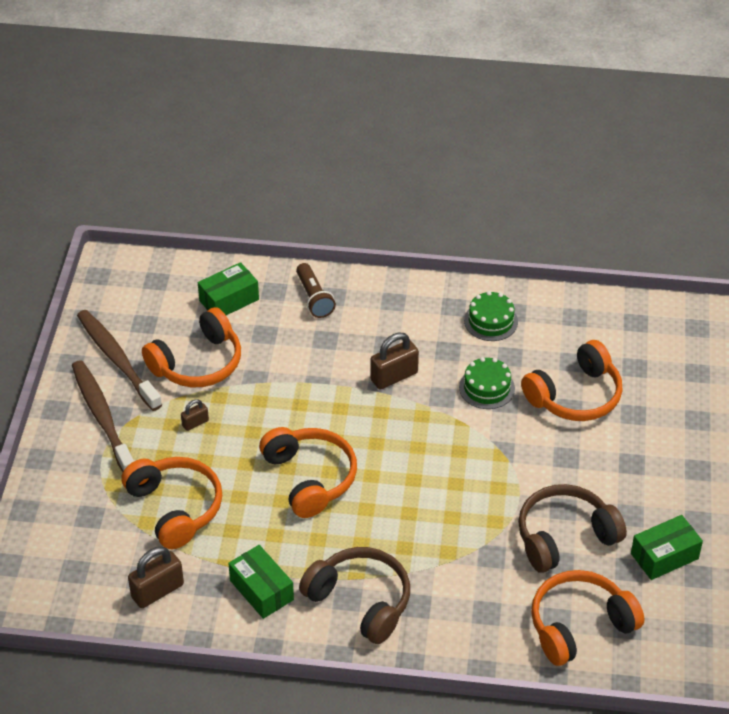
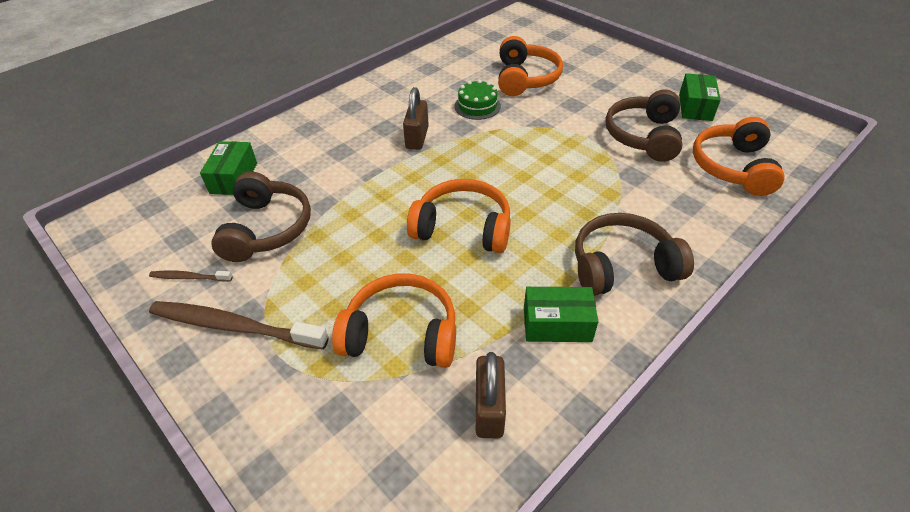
camera: 50 degrees left, 0 degrees up
(117, 359) = (189, 277): brown toothbrush -> brown toothbrush, size x0.48
(195, 423) = (325, 265): brown padlock -> none
(197, 363) = (266, 228): orange headphones -> brown headphones
(314, 298) = (297, 137): brown flashlight -> none
(491, 321) = (424, 79): green cake -> none

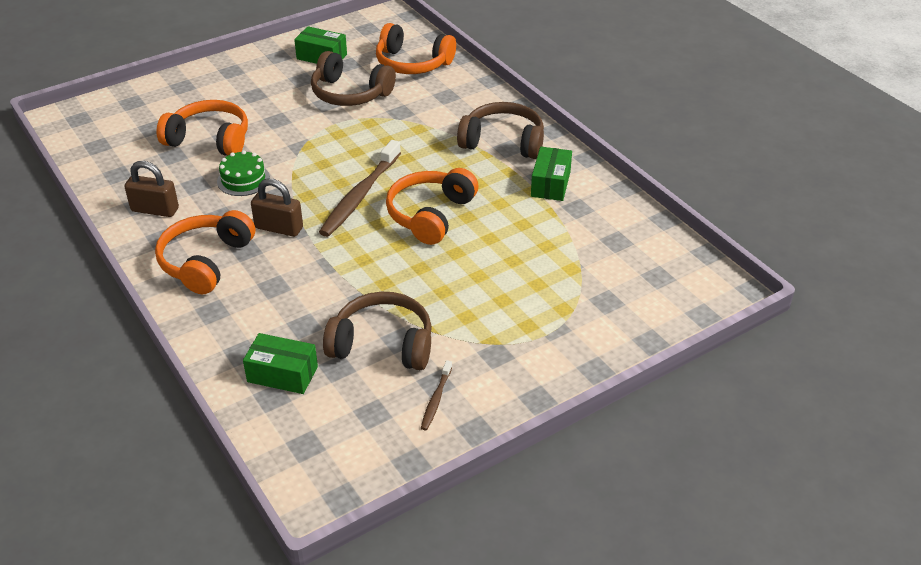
camera: 80 degrees left, 5 degrees down
(234, 326) = (508, 363): brown toothbrush -> brown toothbrush (360, 196)
(401, 333) = (541, 262): orange headphones -> orange headphones (206, 261)
(489, 408) = (615, 227): brown padlock -> brown padlock (155, 210)
(622, 266) = (503, 142): brown headphones -> brown headphones turned 105 degrees clockwise

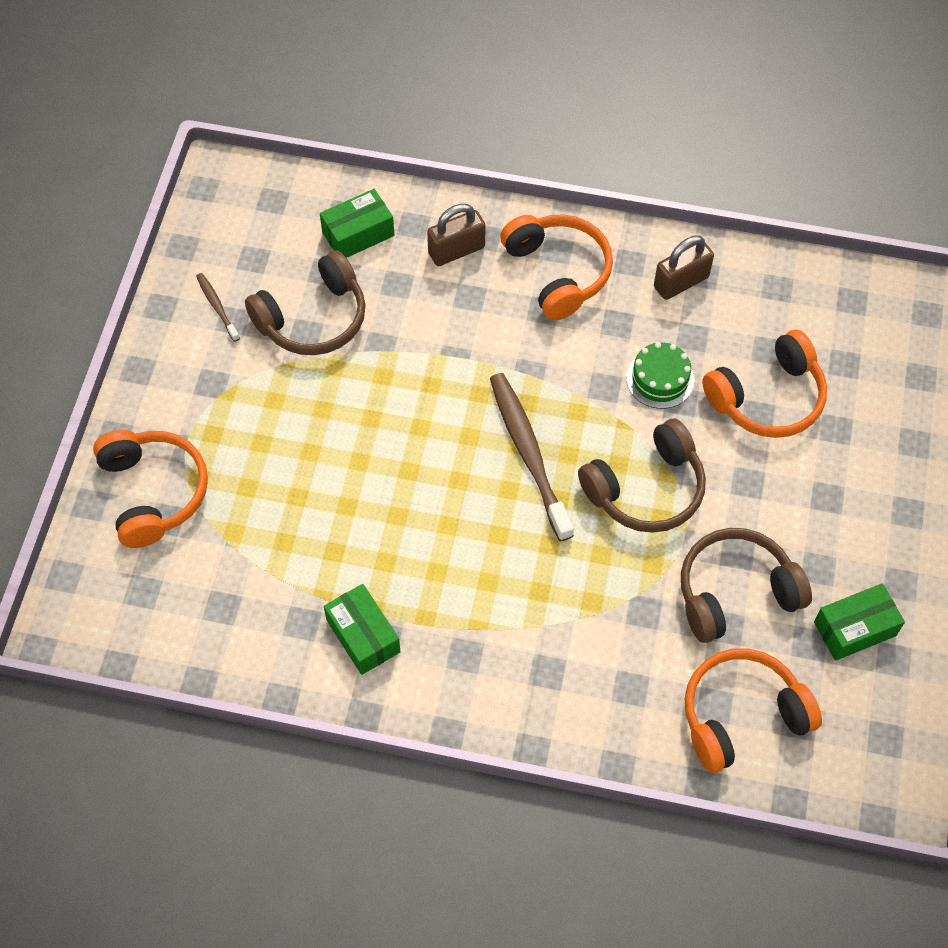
camera: 135 degrees right, 20 degrees up
(279, 228) = (548, 355): brown padlock -> brown padlock (456, 250)
(430, 215) = (434, 487): orange headphones -> orange headphones (153, 492)
(503, 142) = (480, 661): brown headphones -> brown headphones (646, 489)

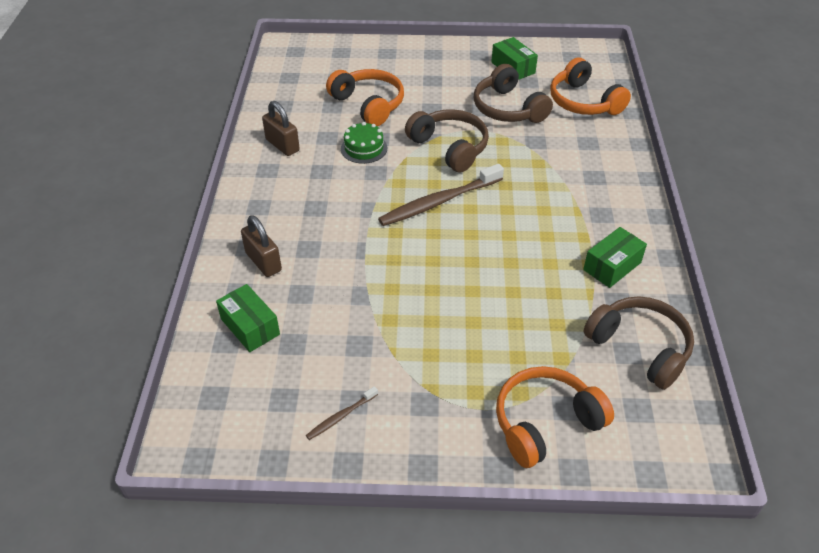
camera: 100 degrees left, 15 degrees down
(313, 318) = (343, 342): brown headphones -> brown headphones (639, 348)
(557, 272) = (280, 204): orange headphones -> none

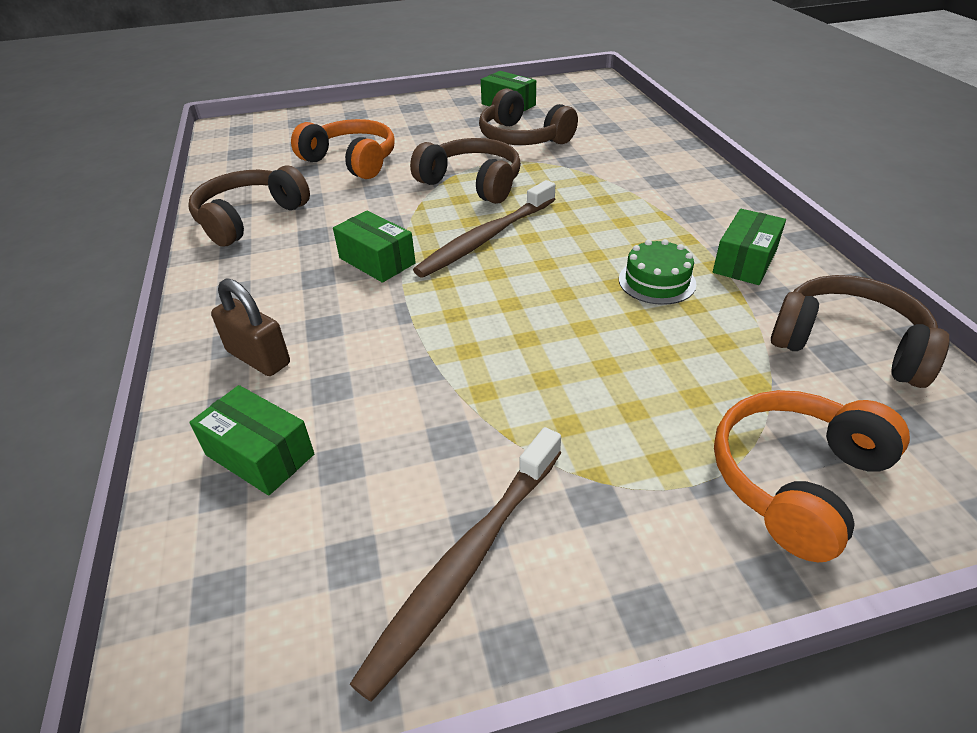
camera: 15 degrees left, 5 degrees down
(282, 145) = (250, 218): brown padlock -> brown headphones
(341, 416) = (466, 562): brown toothbrush -> brown toothbrush, size x2.09
(357, 204) = (377, 261): none -> green box
(364, 148) = (362, 202): green cake -> green cake (657, 281)
(584, 102) = (604, 119): orange headphones -> none

